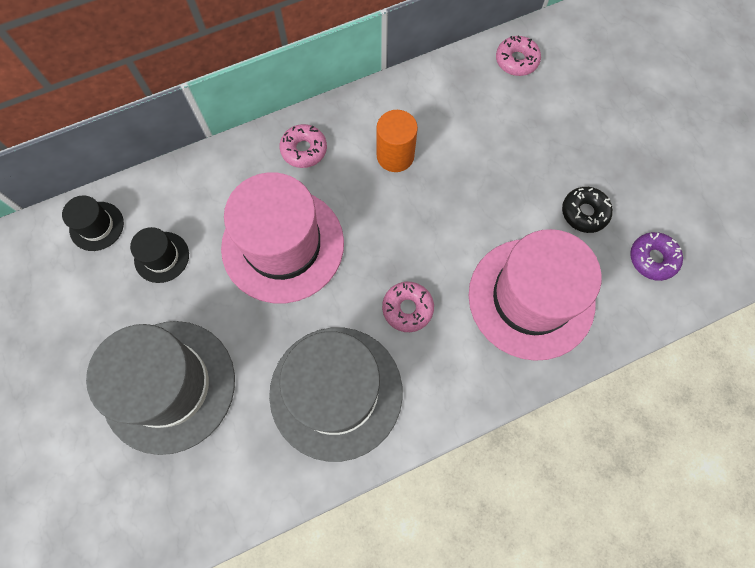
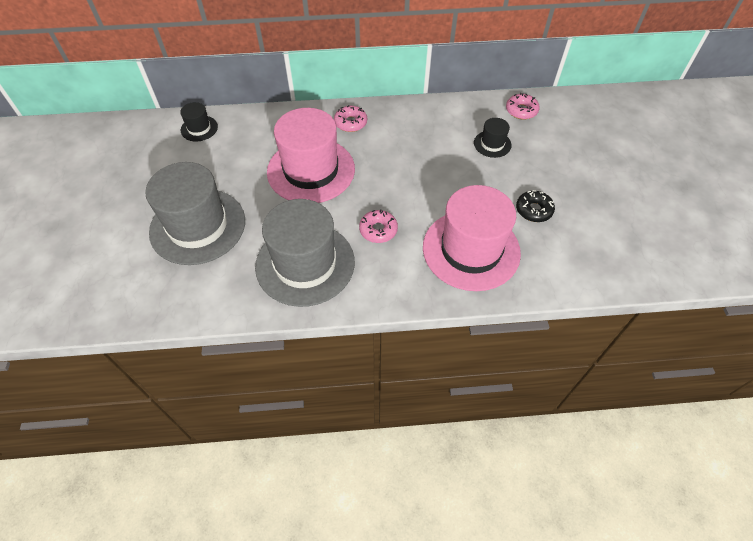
camera: 20 degrees right, 15 degrees down
(162, 257) = (230, 155): black hat -> black hat (492, 144)
(395, 156) = (411, 142): orange cylinder -> none
(652, 259) = (575, 252): purple donut -> none

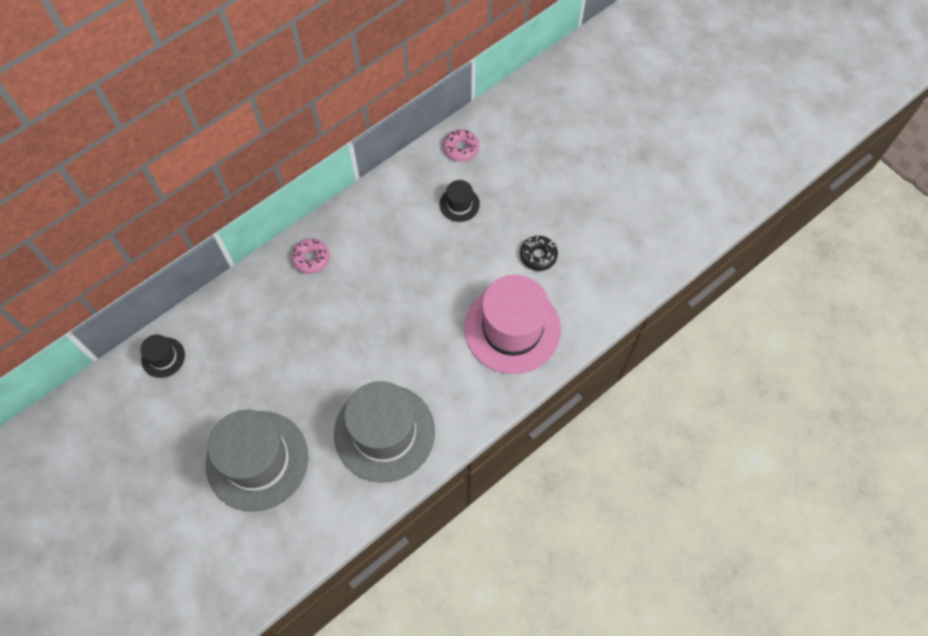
camera: 35 degrees left, 10 degrees up
(311, 170) = (315, 336): pink hat -> none
(378, 230) = (422, 359): pink donut -> none

